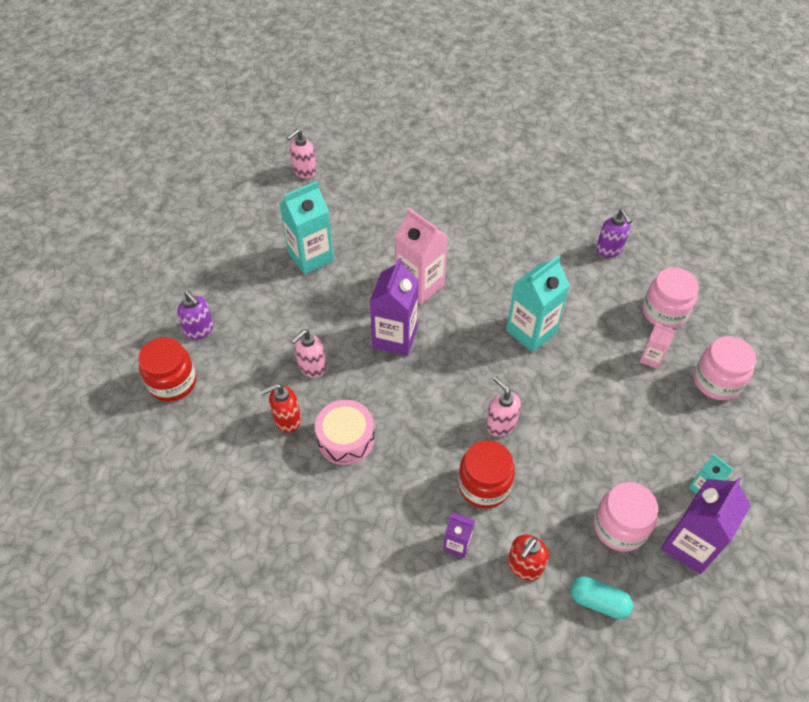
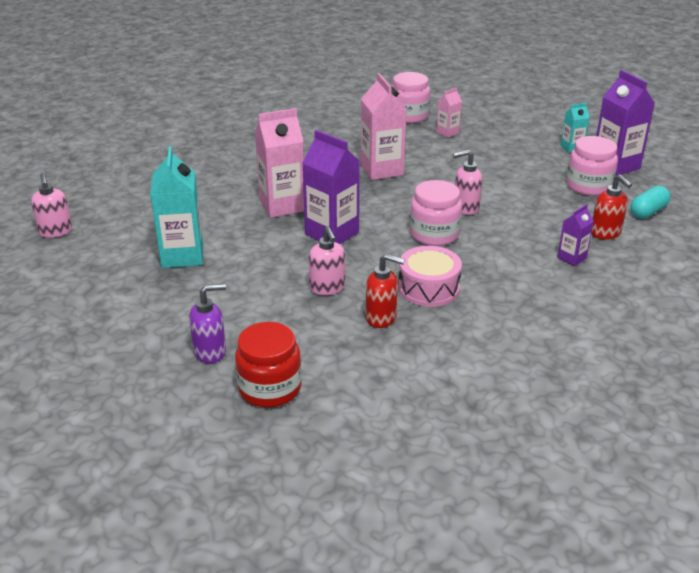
camera: 65 degrees left, 20 degrees down
(287, 420) = (381, 318): red soap dispenser -> red soap dispenser turned 75 degrees counterclockwise
(484, 485) = (521, 231): red jar -> none
(531, 331) = (381, 170): turquoise carton -> pink carton
(609, 249) = (328, 117): purple soap dispenser -> none
(716, 381) = (485, 117): pink jar -> pink jar (434, 234)

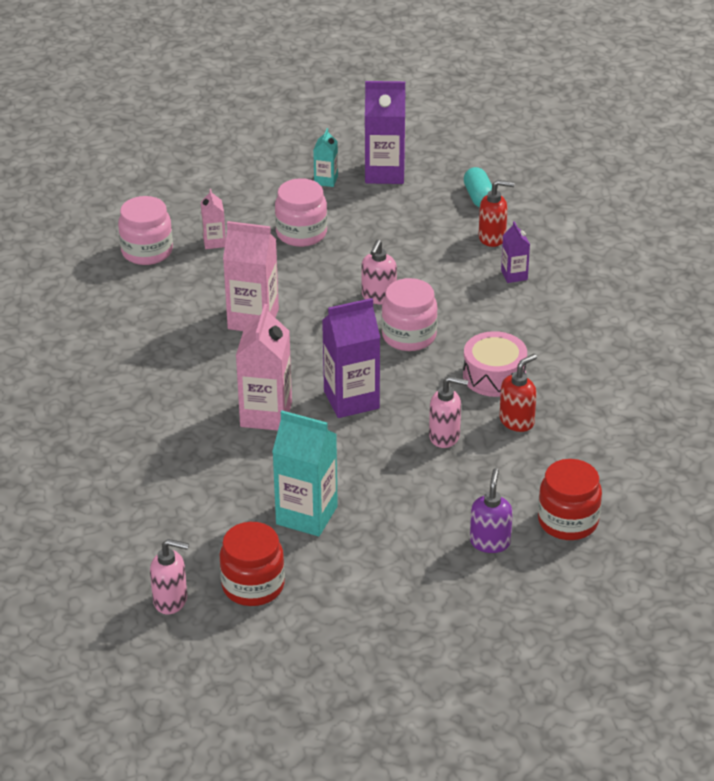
camera: 60 degrees left, 5 degrees up
(89, 258) = (253, 586): none -> red jar
(588, 186) = (406, 207): pink jar -> pink jar (301, 233)

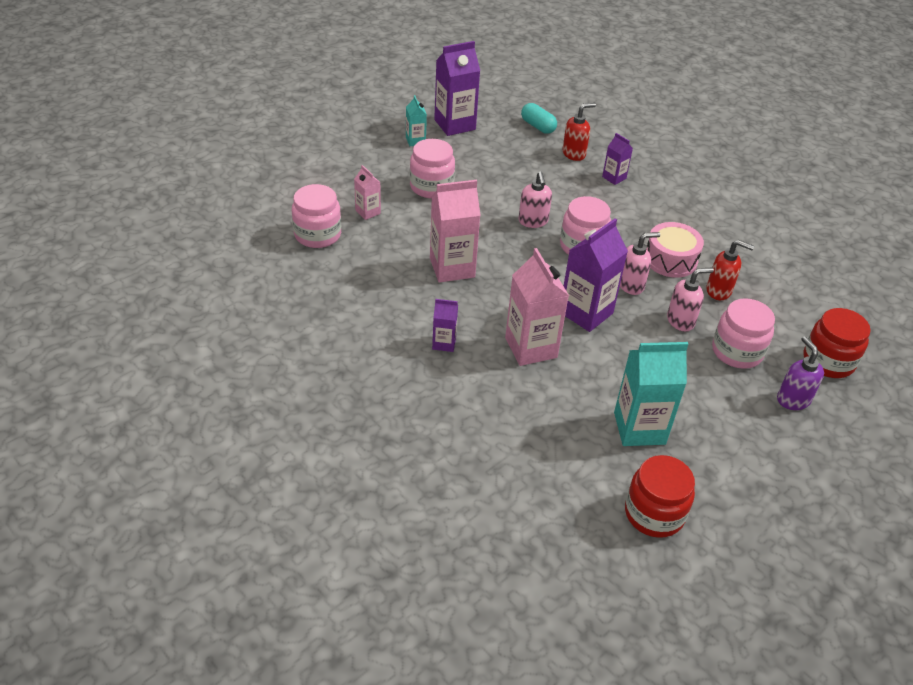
camera: 30 degrees left, 5 degrees up
(171, 600) = (599, 558): pink soap dispenser -> pink soap dispenser (631, 285)
(185, 385) = (444, 343): none -> purple carton
(476, 482) = (737, 351): none -> pink jar
(517, 421) = (719, 291): red soap dispenser -> red soap dispenser turned 90 degrees clockwise

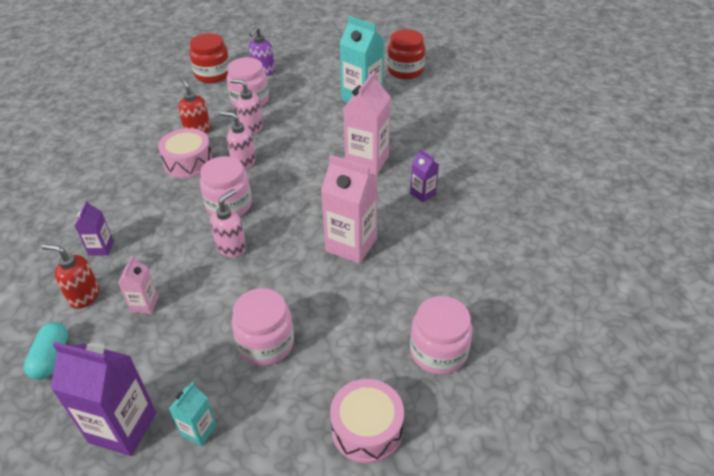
camera: 135 degrees left, 0 degrees up
(325, 181) = (367, 429): none -> pink drum
(368, 212) = (362, 350): pink carton -> pink carton (144, 304)
(586, 313) = (301, 162): purple carton -> none

